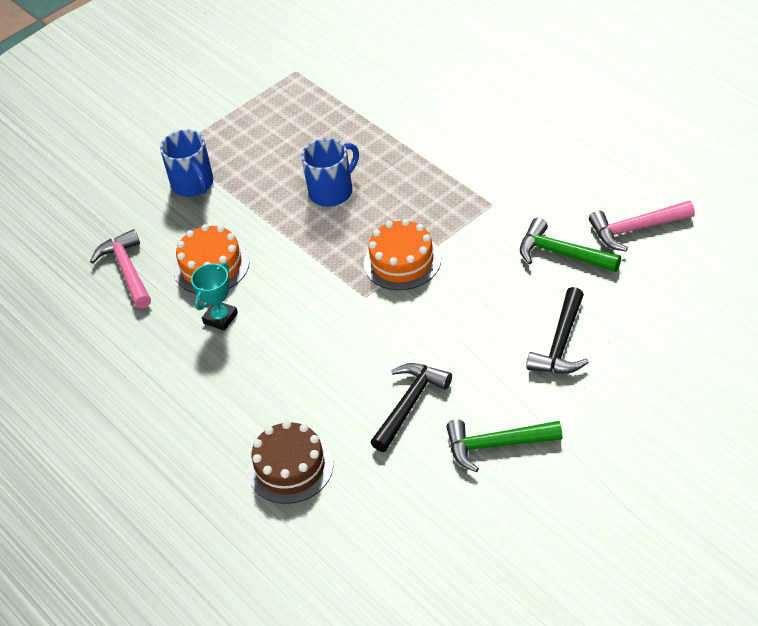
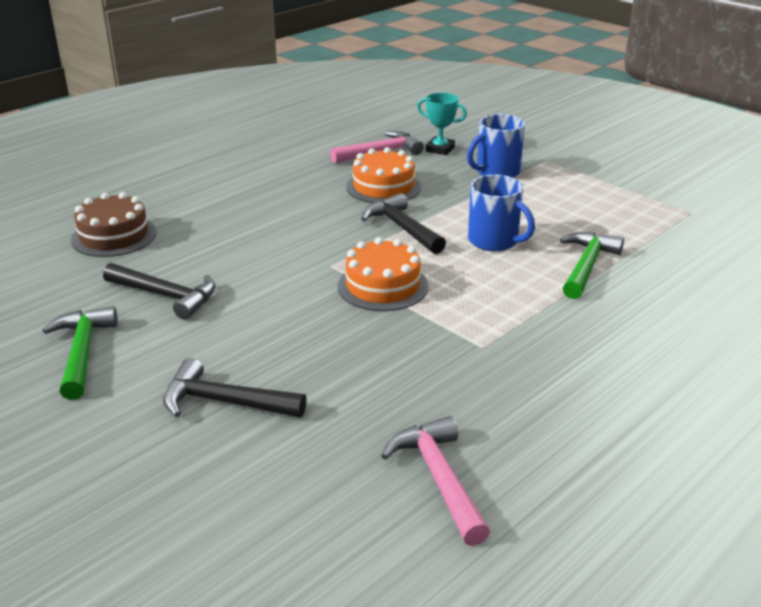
camera: 80 degrees right, 15 degrees down
(220, 318) = (314, 195): turquoise trophy -> turquoise trophy (440, 149)
(300, 251) = (402, 228): none -> black hammer
(562, 254) = (389, 404): green hammer -> green hammer (586, 266)

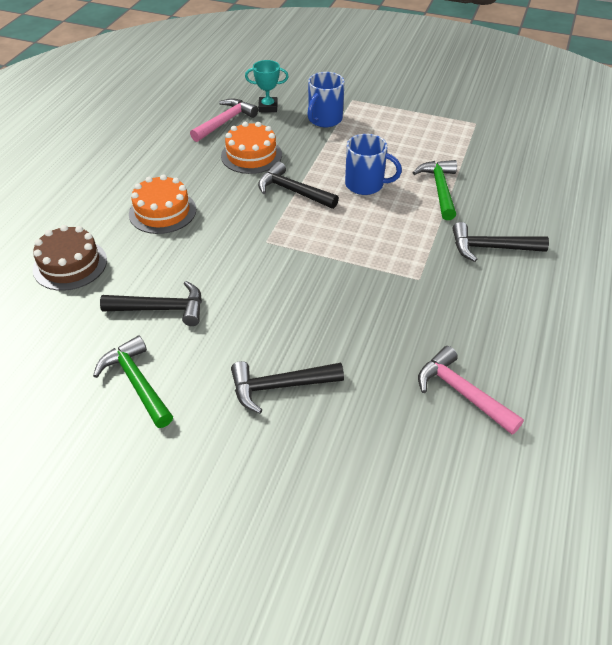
camera: 25 degrees left, 15 degrees up
(383, 286) = (316, 248): orange cake -> orange cake (162, 212)
(607, 340) = (491, 248): none -> black hammer

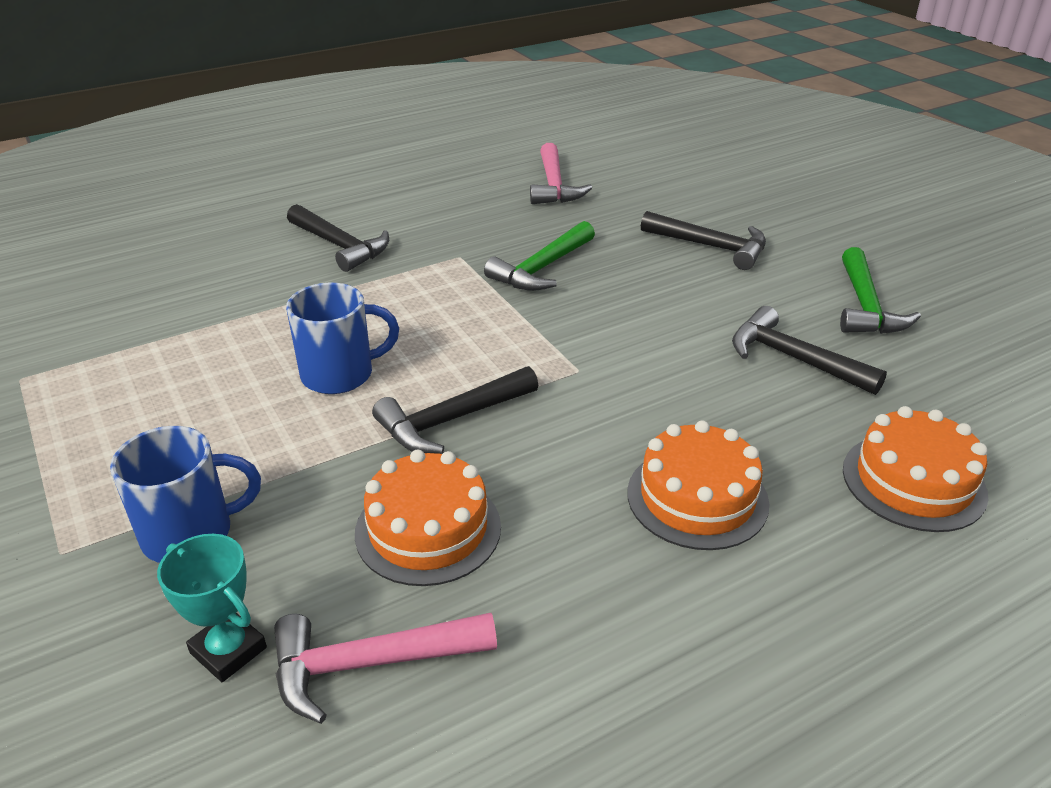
camera: 140 degrees left, 10 degrees down
(70, 264) = (913, 481): brown cake -> orange cake
(293, 191) = (451, 420): black hammer -> black hammer turned 75 degrees clockwise
(365, 185) = (340, 374): blue mug -> blue mug turned 105 degrees clockwise
(439, 189) = (266, 320): green hammer -> green hammer (542, 268)

